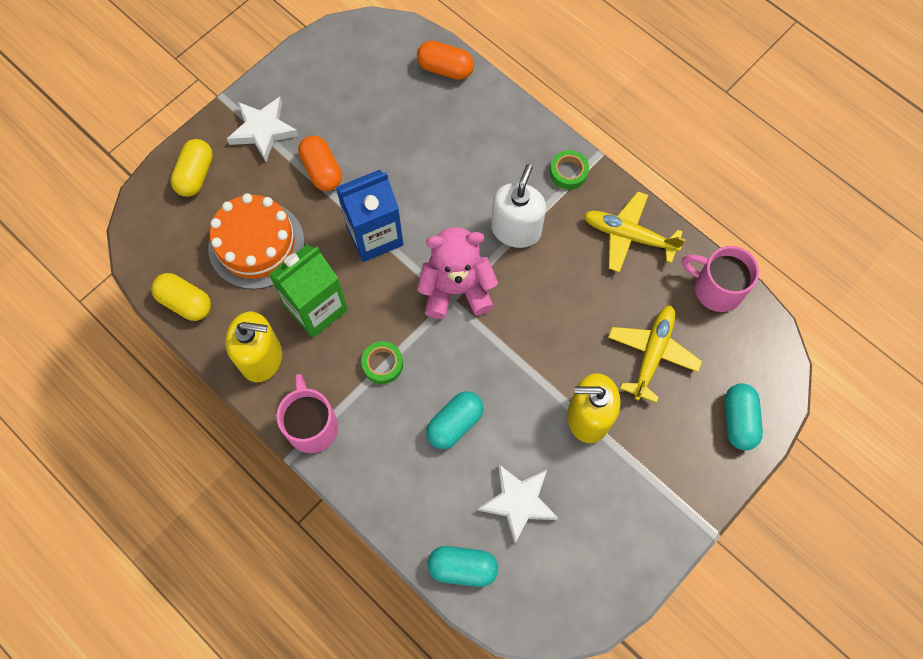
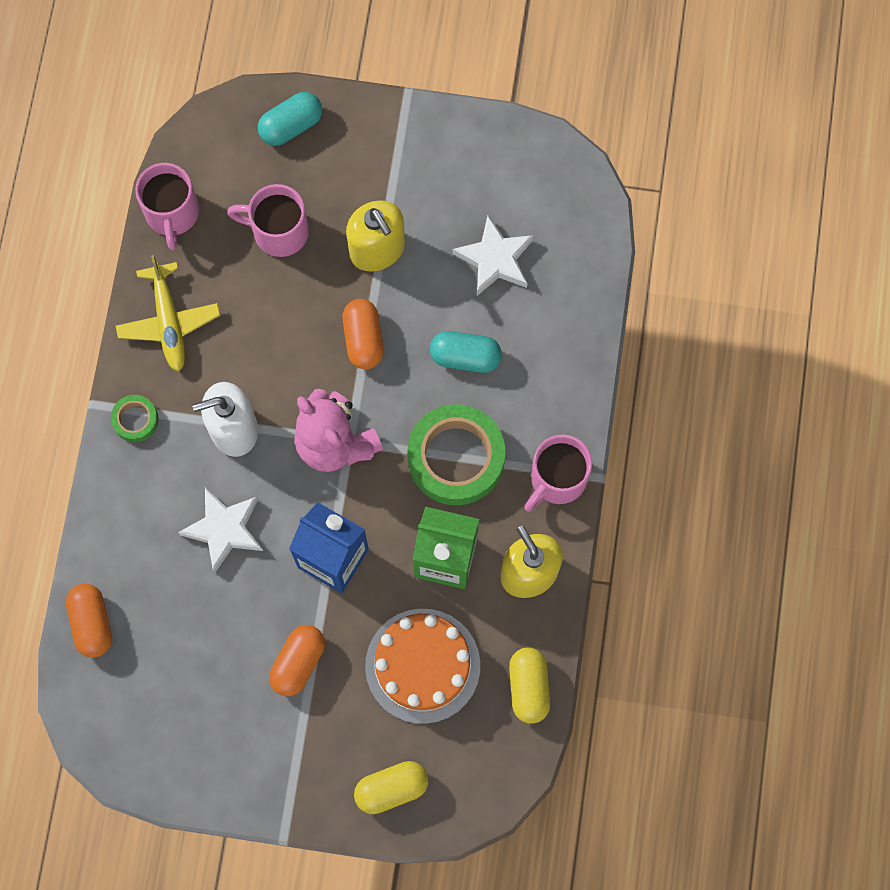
camera: 125 degrees left, 5 degrees up
(263, 130) = (294, 759): white star -> white star (224, 529)
(382, 364) = (456, 458): green tape -> green tape, size x2.11
(462, 568) = (582, 268): turquoise capsule -> none
(521, 359) = (363, 339): none -> orange capsule
(652, 354) = (278, 231): yellow plane -> pink mug

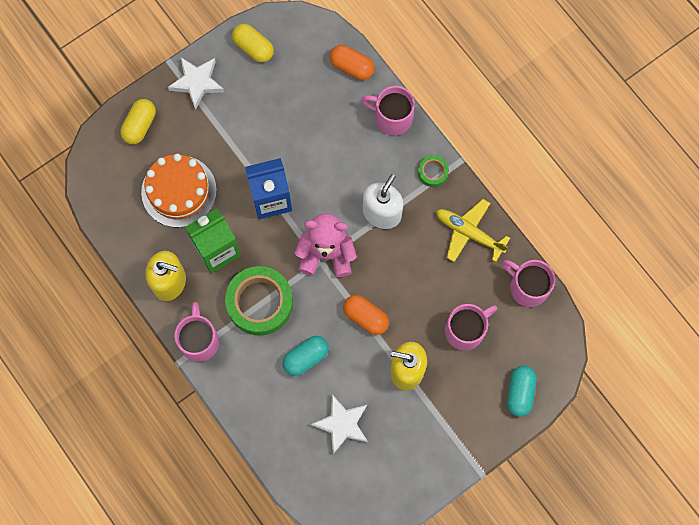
camera: 135 degrees right, 0 degrees up
(112, 522) = (392, 117): none -> pink mug
(224, 529) = (336, 163): white star -> white star (197, 83)
(298, 662) = (239, 138): orange capsule -> none
(528, 687) = (118, 228): yellow capsule -> yellow capsule (253, 47)

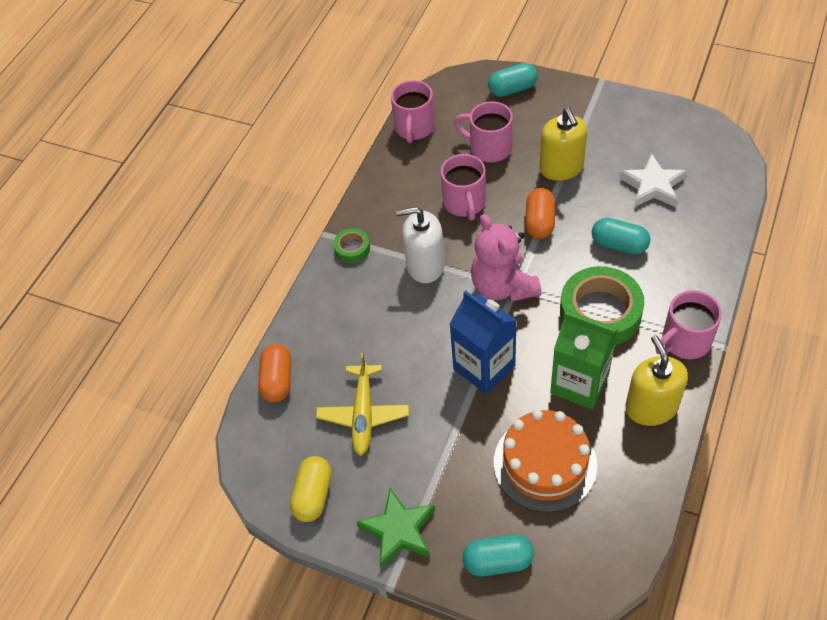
camera: 115 degrees left, 20 degrees down
(140, 125) = (498, 561): yellow capsule -> turquoise capsule
(197, 83) = (399, 530): white star -> green star
(392, 117) = (315, 312): pink mug -> pink mug (464, 203)
(469, 233) = (394, 191): yellow plane -> yellow plane (363, 414)

